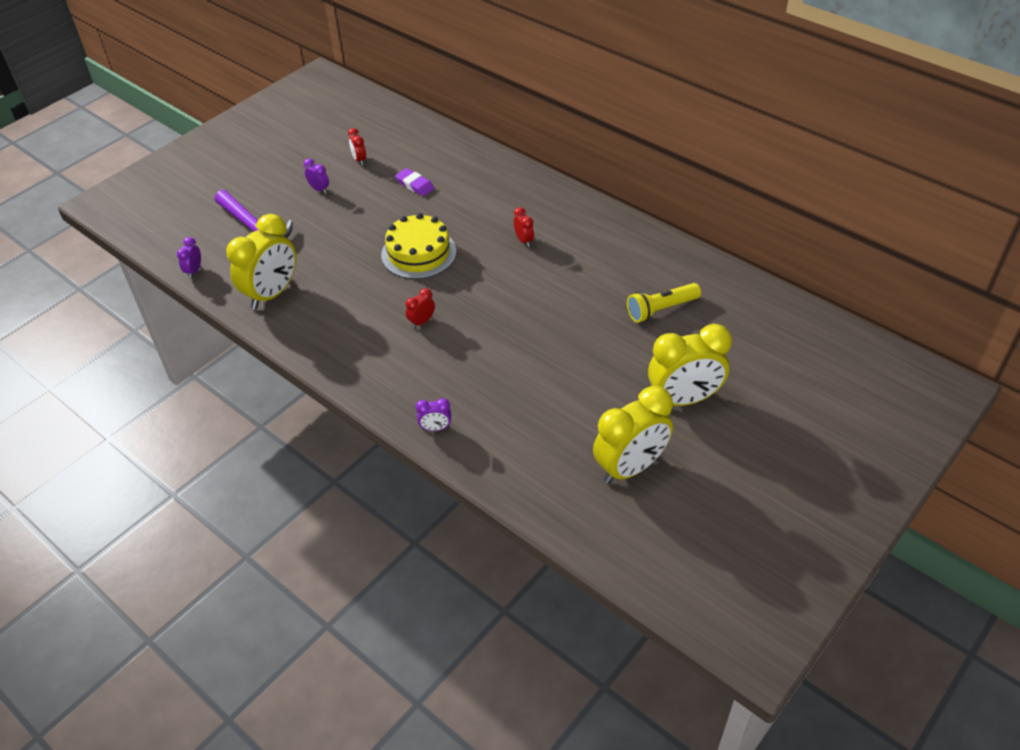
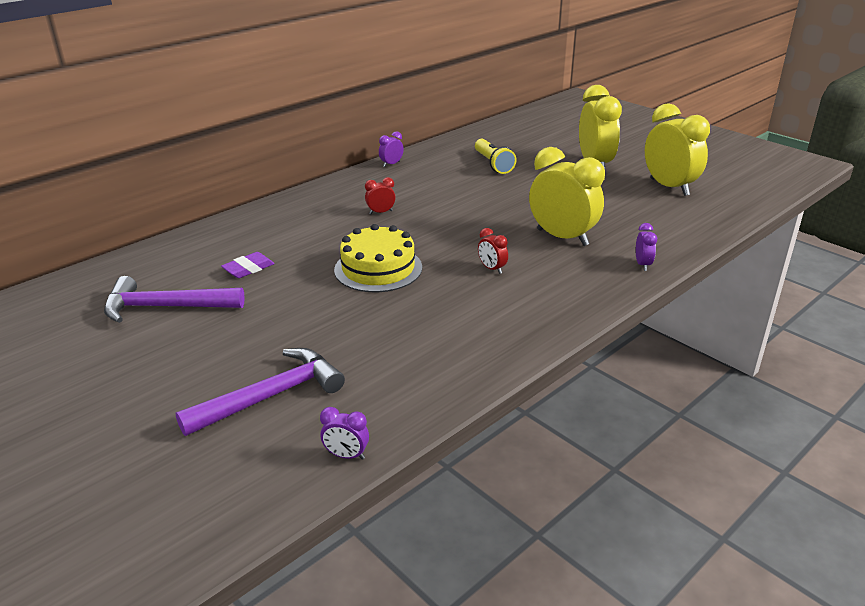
camera: 85 degrees left, 15 degrees down
(272, 294) = (421, 374): yellow clock -> yellow clock (562, 237)
(319, 189) = (210, 339): purple clock -> purple clock (391, 164)
(359, 160) = (165, 307): red clock -> purple hammer

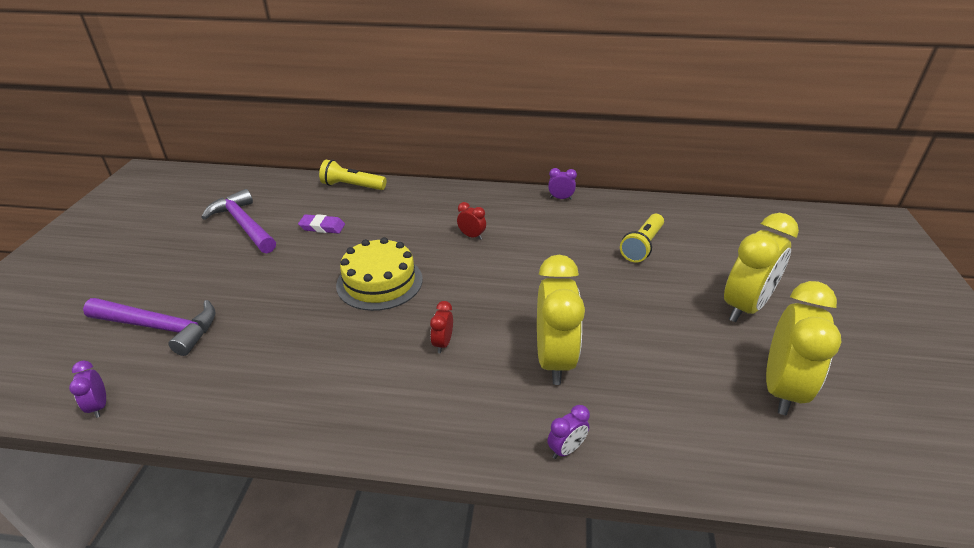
camera: 50 degrees right, 5 degrees up
(205, 234) = (352, 186): none -> yellow flashlight

